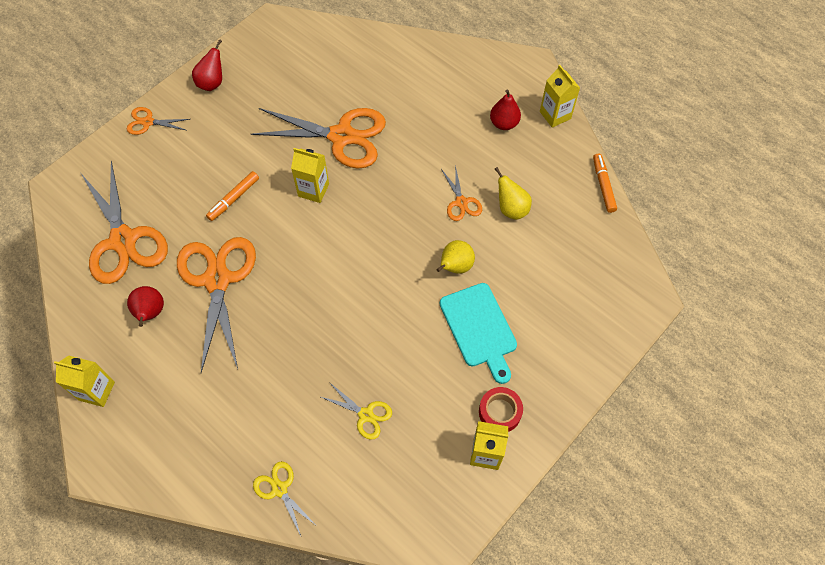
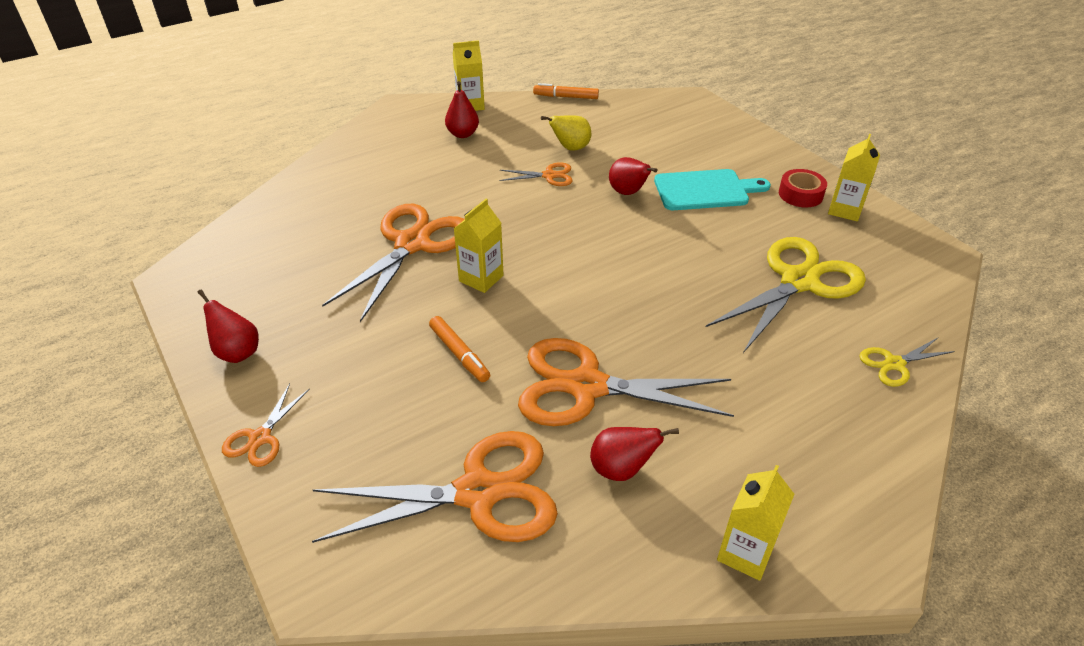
camera: 75 degrees left, 20 degrees down
(366, 415) = (800, 281): yellow scissors -> yellow scissors, size x2.12
(455, 267) = (628, 193): yellow pear -> red pear

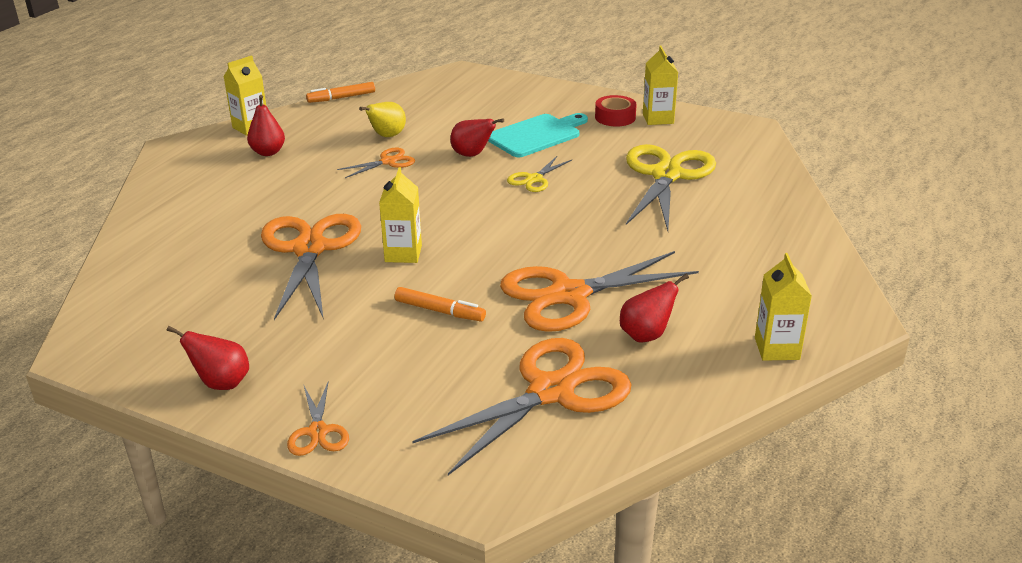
camera: 30 degrees left, 10 degrees down
(894, 364) = (776, 205): yellow scissors -> yellow scissors (534, 179)

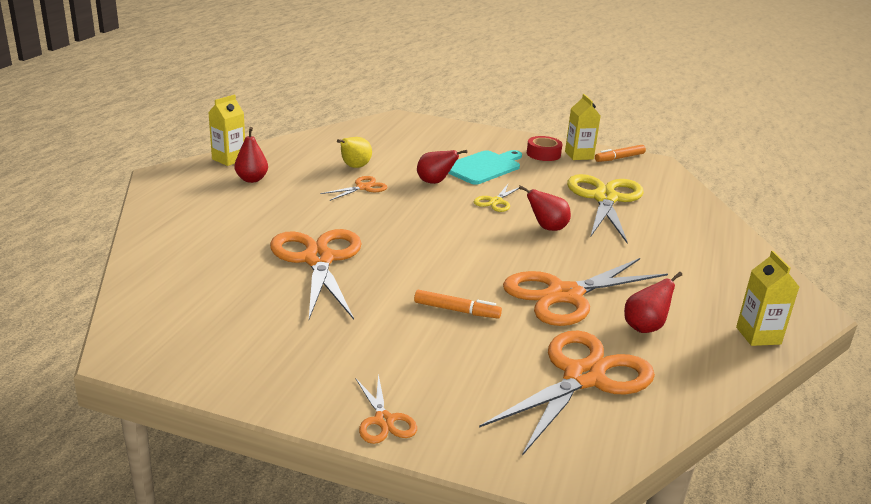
camera: 10 degrees left, 5 degrees down
(221, 383) = (275, 379): red pear -> red pear (547, 228)
(341, 98) = (303, 136): orange marker -> orange marker (619, 158)
(403, 253) = (405, 262): yellow carton -> none

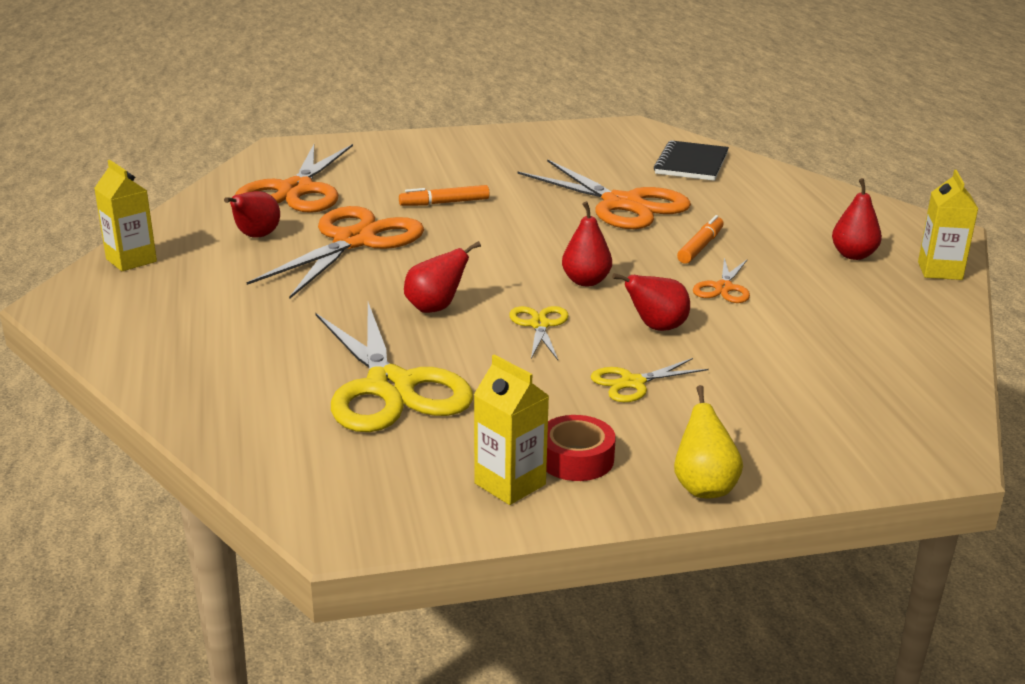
camera: 150 degrees right, 0 degrees up
(185, 279) = (691, 164): none -> black notebook
(354, 167) = (791, 314): yellow pear -> yellow pear (703, 487)
(384, 421) = (420, 140): orange scissors -> none
(436, 215) = (586, 281): none -> red pear
(483, 167) = (632, 383): turquoise cutting board -> yellow scissors
(619, 158) = (426, 510): orange marker -> orange marker (700, 247)

